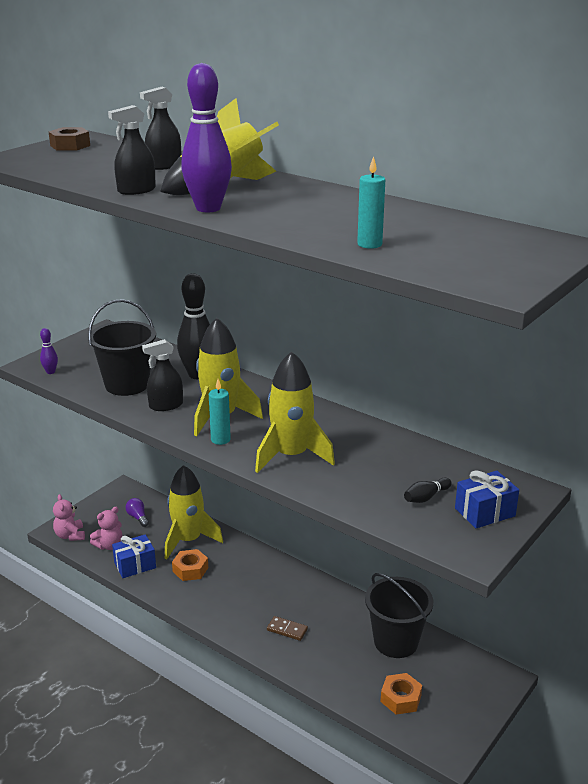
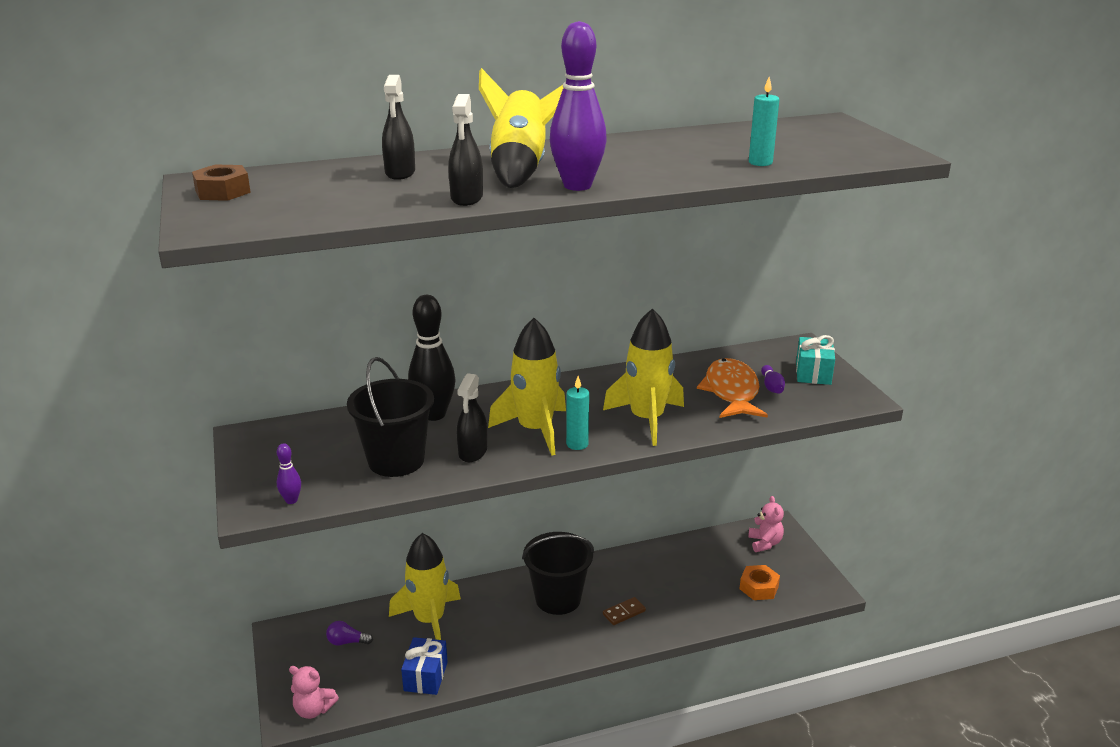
camera: 55 degrees left, 0 degrees up
(109, 545) = (369, 683): pink teddy bear -> pink teddy bear (765, 543)
(190, 569) = (476, 638): orange nut -> none
(388, 480) = (731, 392): none -> orange fish
(396, 642) = (694, 558): black bucket -> black bucket (558, 599)
(426, 497) = (771, 387): black bowling pin -> purple bowling pin
(485, 512) = (813, 373): blue gift -> turquoise gift

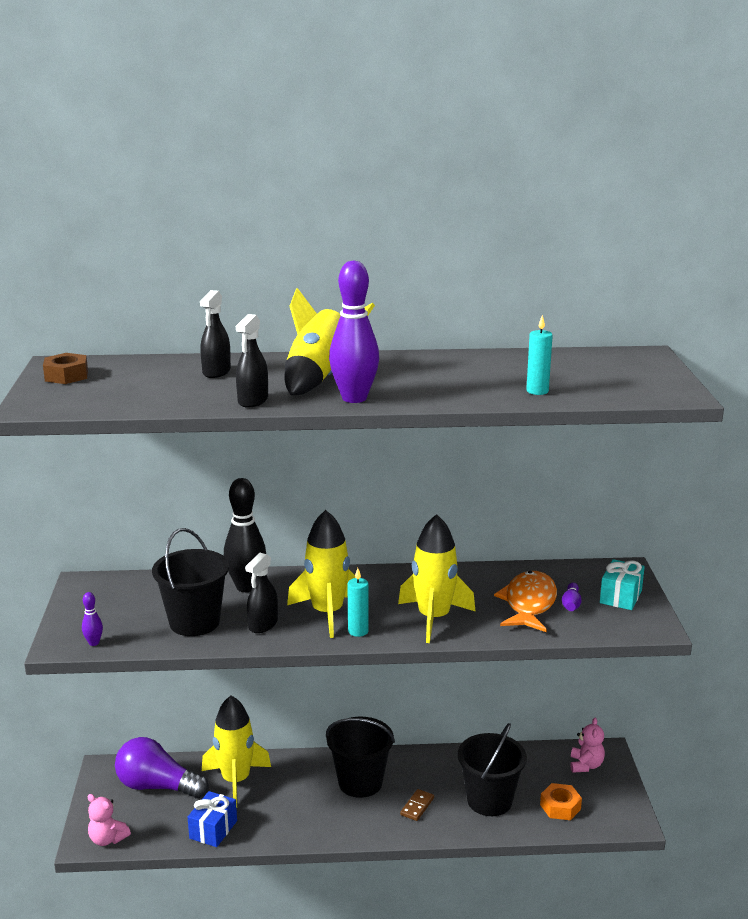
camera: 15 degrees right, 5 degrees down
(347, 642) = (157, 786): purple light bulb -> purple light bulb, size x2.30
(624, 612) = (417, 806): brown domino -> brown domino turned 45 degrees counterclockwise
(690, 594) = (489, 800): none -> black bucket

